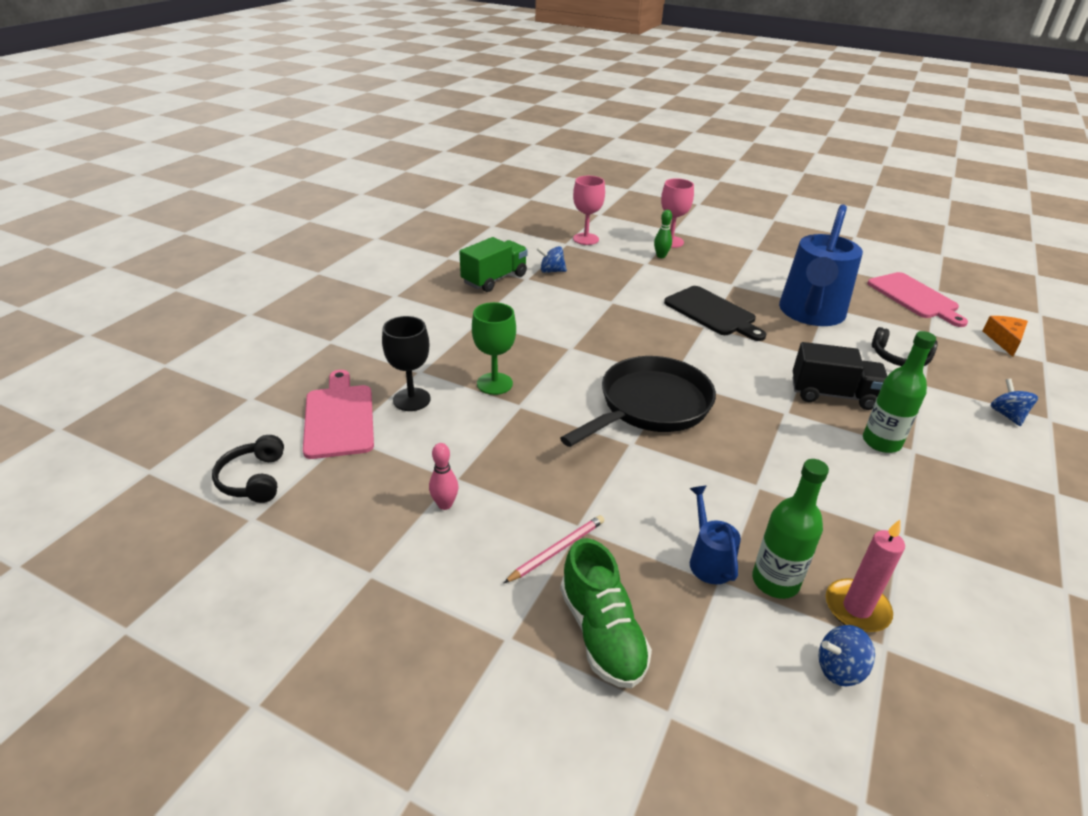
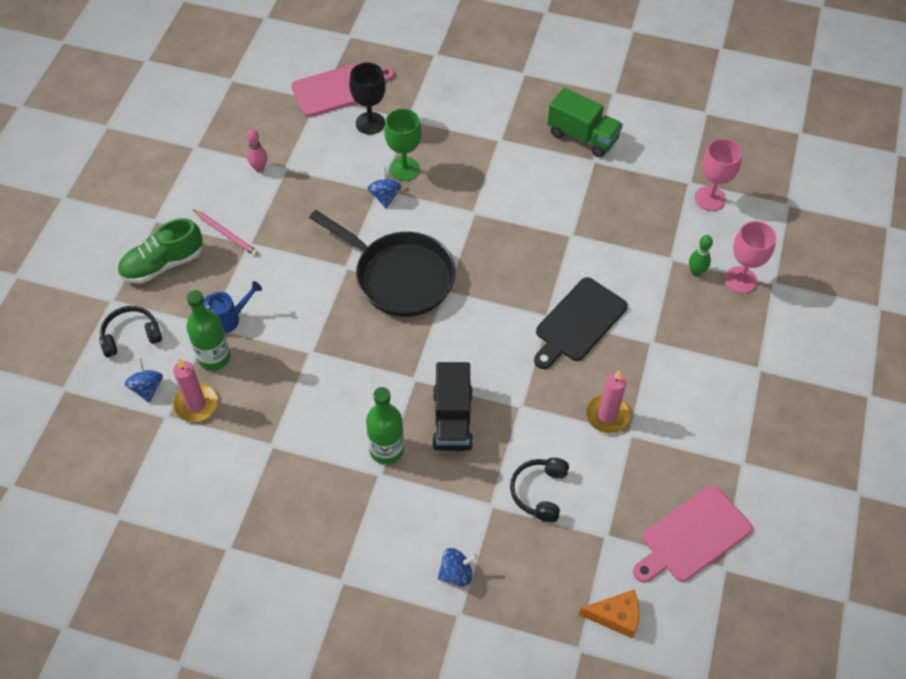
camera: 80 degrees right, 20 degrees up
(254, 479) = (266, 68): black headphones -> black headphones (131, 336)
(551, 271) = (618, 178): blue spinning top -> blue spinning top (385, 196)
(810, 314) = (607, 415): blue watering can -> pink candle

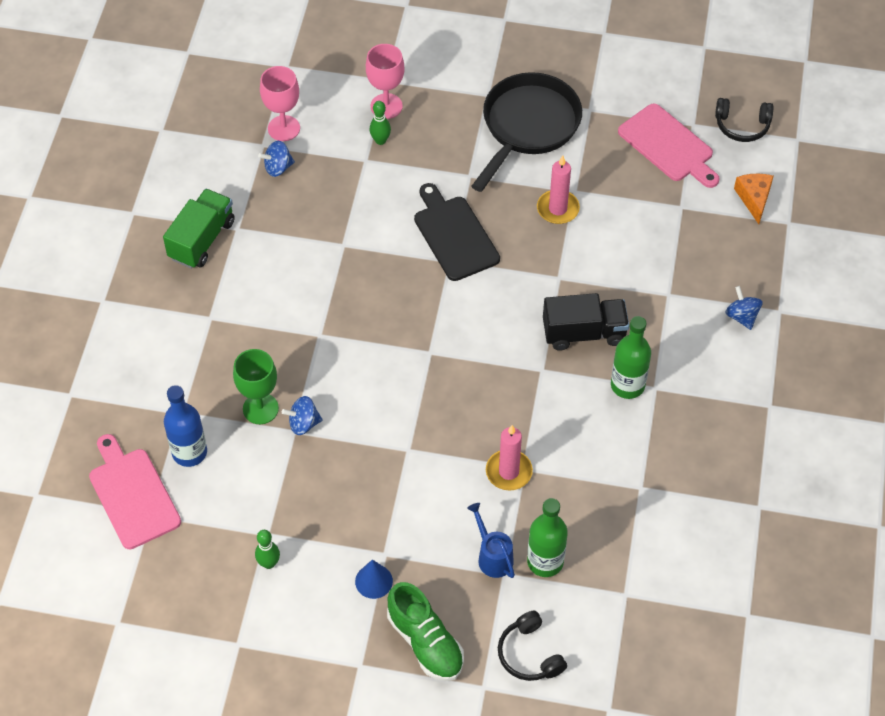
camera: 95 degrees left, 0 degrees up
(147, 388) = (594, 621): blue spinning top -> blue spinning top (278, 167)
(196, 404) = (606, 568): pink candle -> pink candle (508, 472)
(226, 234) = (374, 581): pink pencil -> blue cone
(259, 168) = (269, 563): pink bowling pin -> green bowling pin
(370, 123) = (189, 452): black goblet -> blue bottle
(399, 276) = (415, 397): black pan -> black pan (528, 126)
(539, 492) = (648, 258): black headphones -> black headphones (742, 125)
(578, 322) = (454, 235): black cutting board -> black cutting board turned 150 degrees counterclockwise

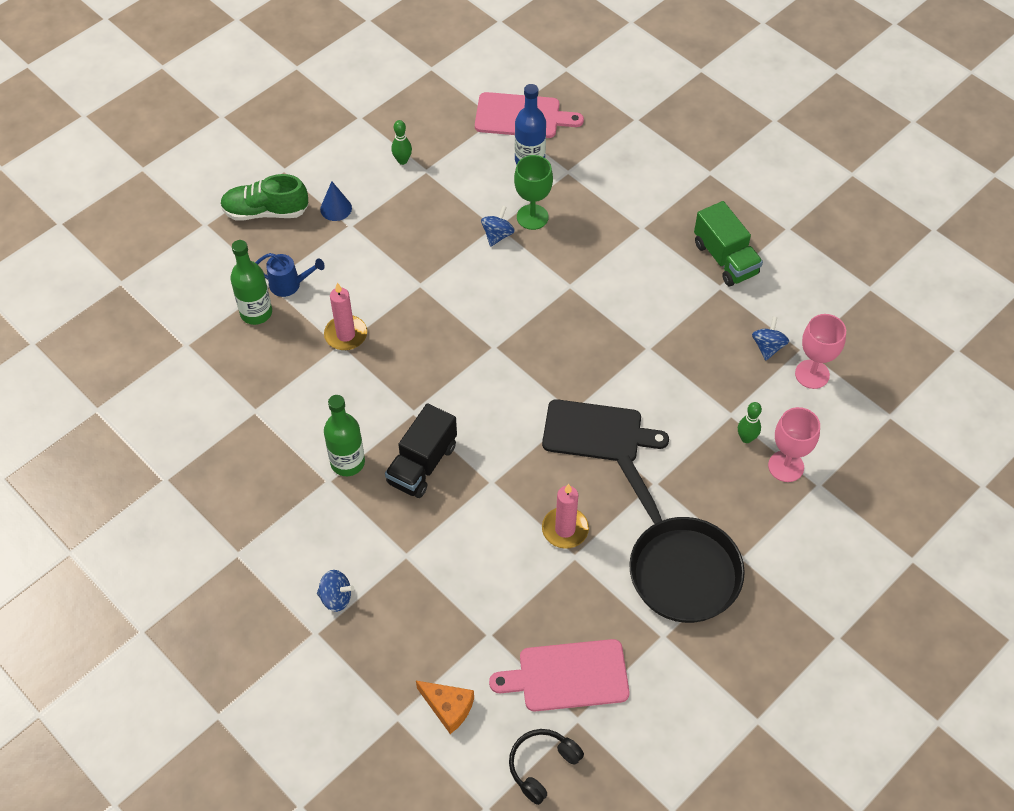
camera: 125 degrees right, 0 degrees up
(529, 654) = (201, 262): black headphones -> none

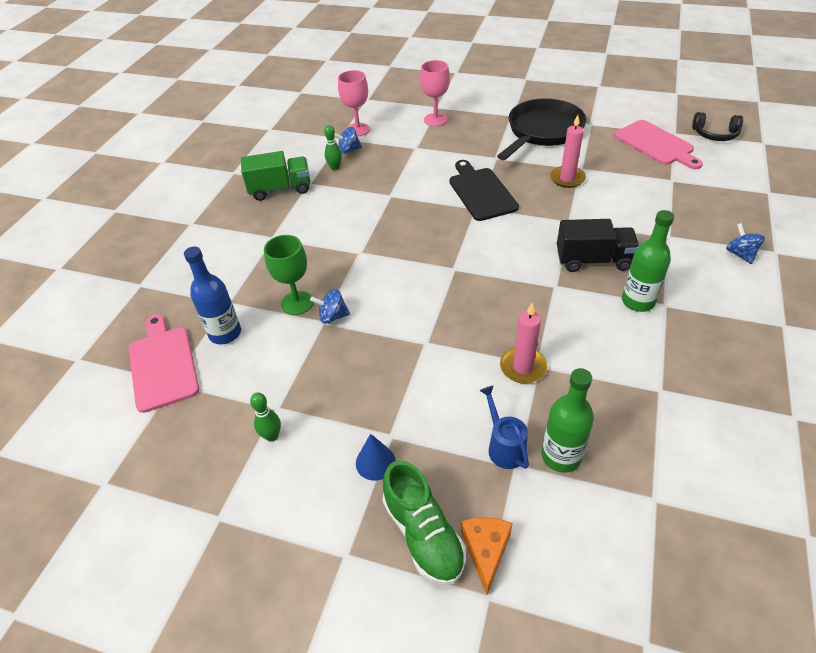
camera: 115 degrees left, 10 degrees down
(448, 707) = (734, 176): orange cheese -> orange cheese (486, 551)
(725, 258) = (280, 189): green truck -> green truck turned 45 degrees clockwise
(746, 438) = (428, 137): green bowling pin -> green bowling pin (335, 168)

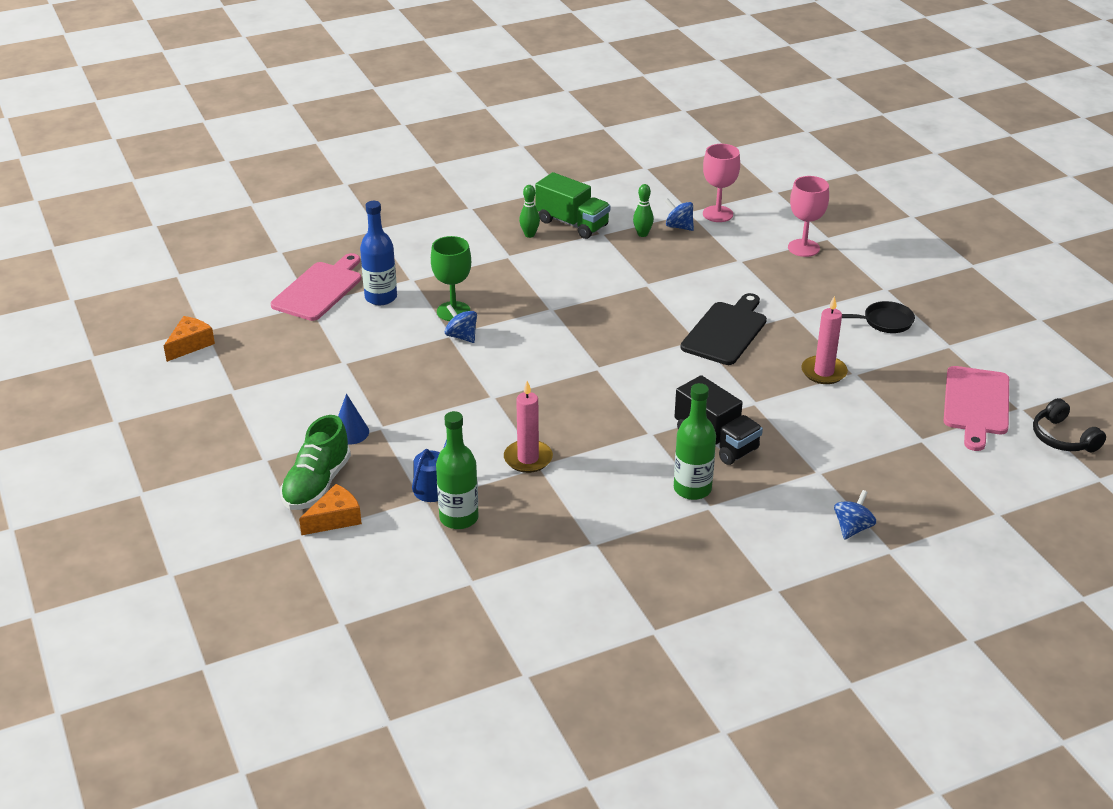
camera: 45 degrees right, 10 degrees down
(110, 509) = (190, 344): none -> orange cheese
(272, 436) = (318, 374): green bowling pin -> green bowling pin (529, 235)
(542, 132) = (884, 321): black pan -> black pan, size x0.47

